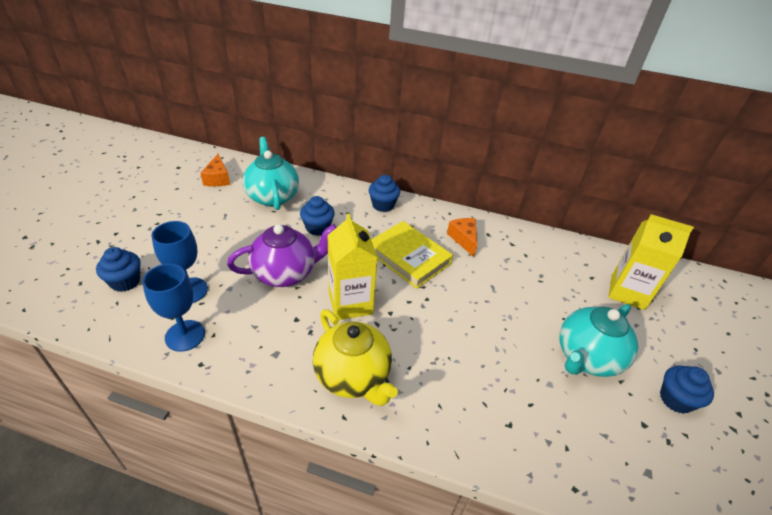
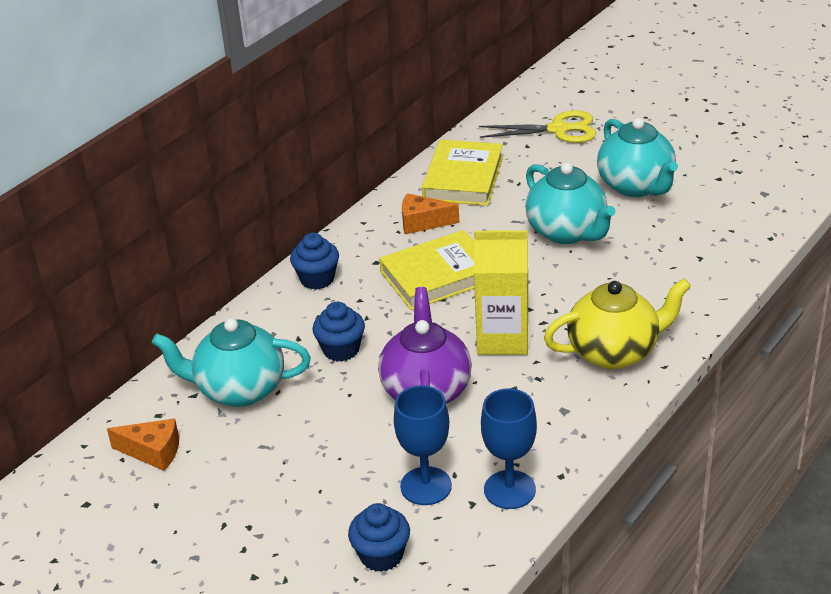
camera: 65 degrees left, 5 degrees down
(495, 320) = (567, 232): none -> turquoise teapot
(526, 250) = (463, 178): none -> yellow book
(627, 292) = (558, 130): yellow carton -> yellow scissors
(675, 399) = (697, 151): blue cupcake -> none

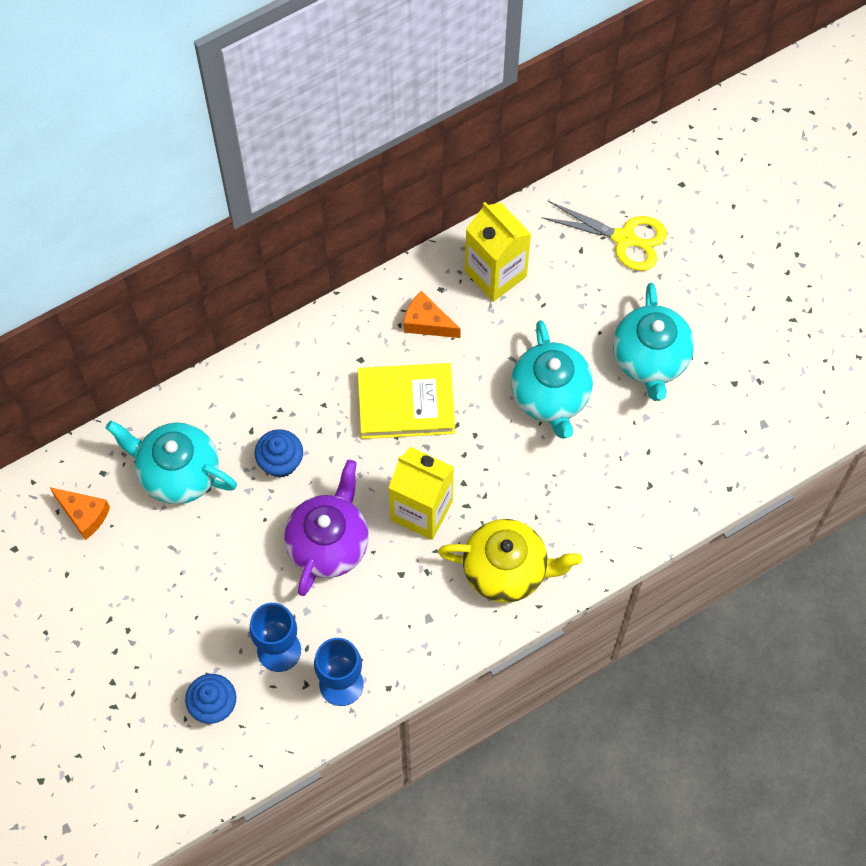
camera: 20 degrees right, 30 degrees up
(317, 279) = (299, 360): blue cupcake -> none
(463, 178) = (495, 274): yellow book -> yellow carton

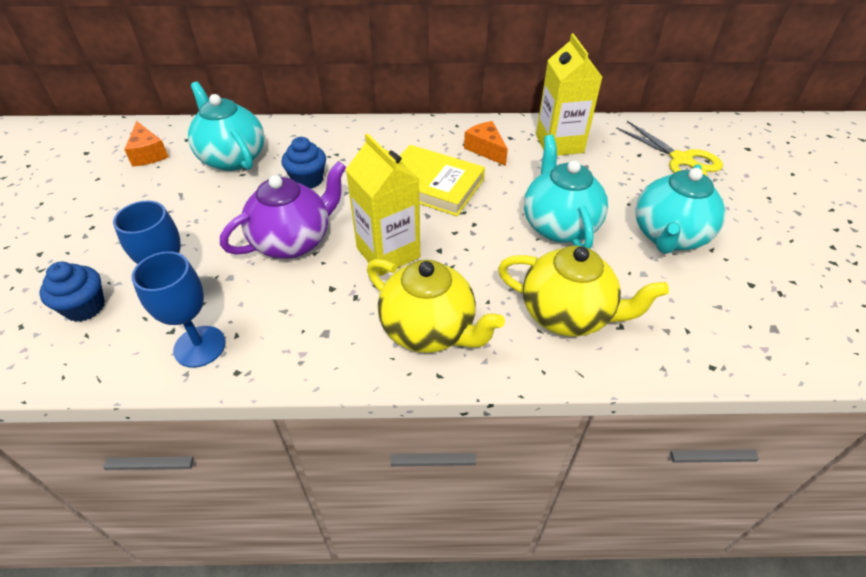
camera: 30 degrees right, 20 degrees down
(550, 396) = (559, 225): turquoise teapot -> turquoise teapot turned 150 degrees clockwise
(604, 496) = (567, 314): none -> yellow teapot

